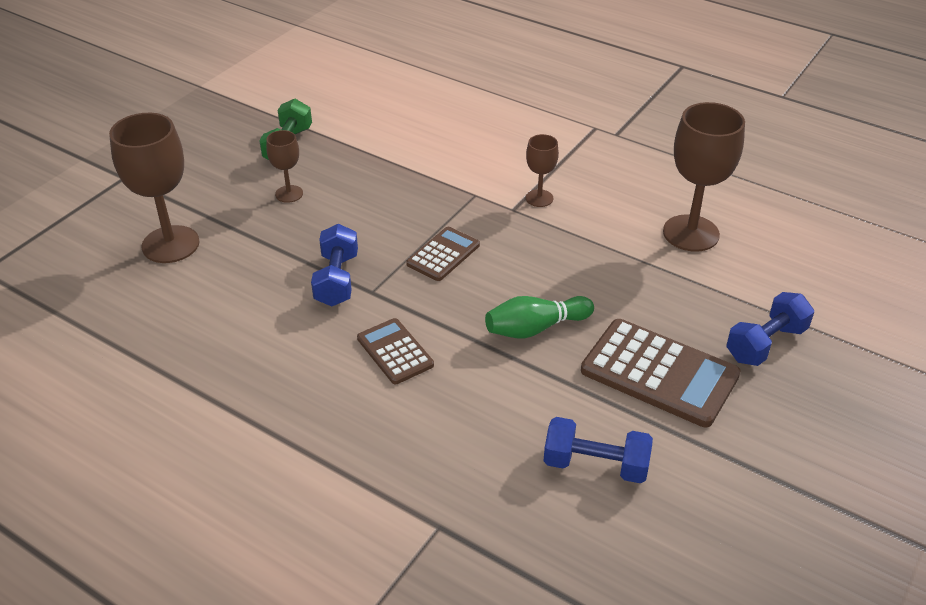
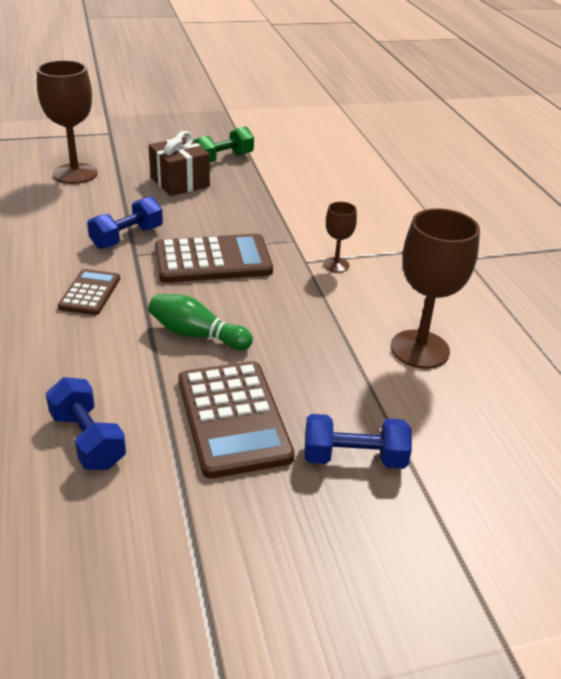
camera: 40 degrees right, 5 degrees down
(289, 194) = (180, 182): brown goblet -> brown gift
(443, 254) = (213, 260): brown calculator -> brown calculator, size x1.76

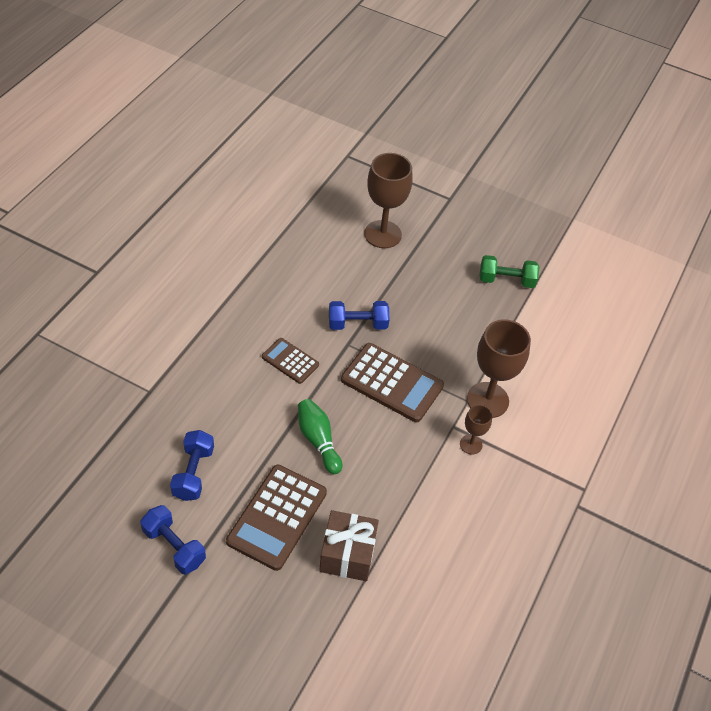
camera: 40 degrees right, 15 degrees up
(90, 293) = (290, 361): brown calculator -> brown calculator turned 105 degrees counterclockwise
(180, 182) = (447, 288): brown gift -> brown gift (347, 554)
(354, 458) = (312, 595): blue dumbbell -> blue dumbbell (174, 546)
(419, 349) = (442, 554): brown goblet -> brown goblet (487, 400)

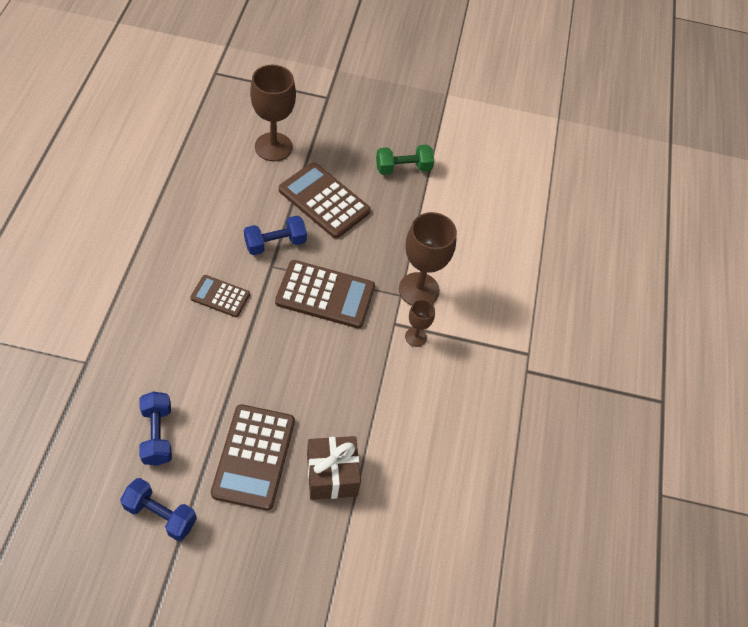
camera: 20 degrees left, 5 degrees up
(318, 440) = (271, 370): green bowling pin -> none
(417, 294) = (324, 201): none -> brown calculator

